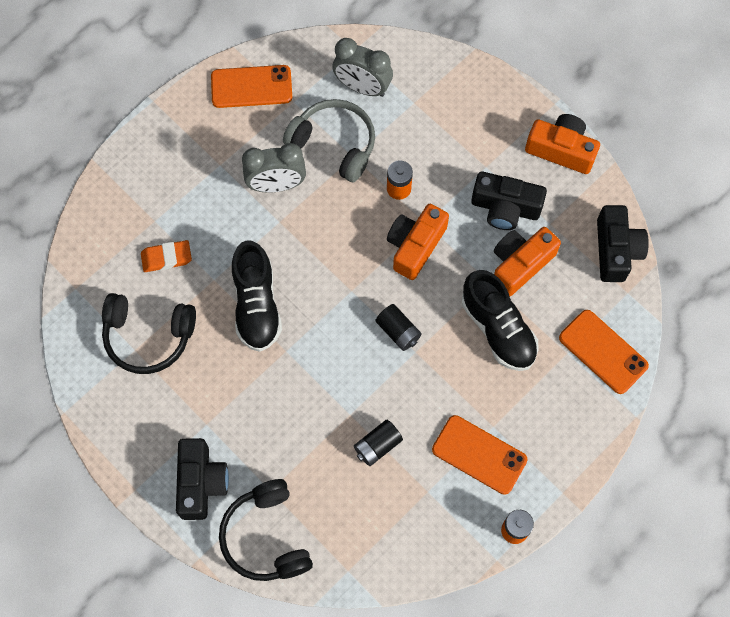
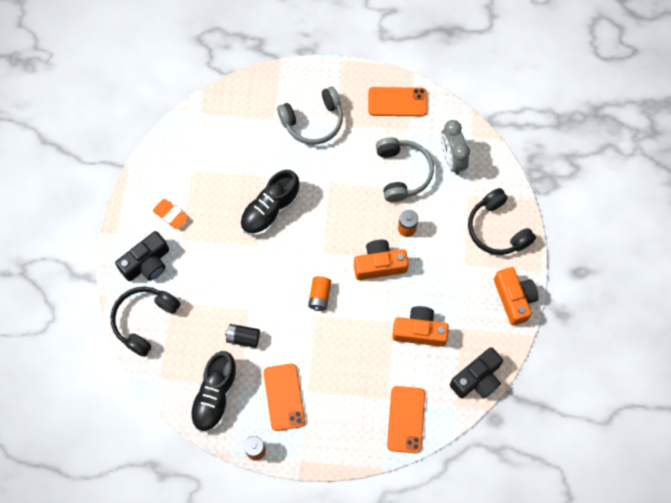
camera: 50 degrees right, 0 degrees up
(148, 336) = (205, 170): black headphones -> black headphones (497, 229)
(166, 258) = (257, 142): orange eraser -> orange eraser (171, 215)
(195, 184) = (313, 121): none -> grey headphones
(251, 87) = (397, 102): orange phone -> orange phone turned 45 degrees counterclockwise
(276, 185) = (350, 163): grey clock -> none
(398, 331) = (319, 296): black battery -> orange battery
(498, 329) = (368, 349): black shoe -> black shoe (215, 396)
(505, 208) = (447, 296): black camera -> none

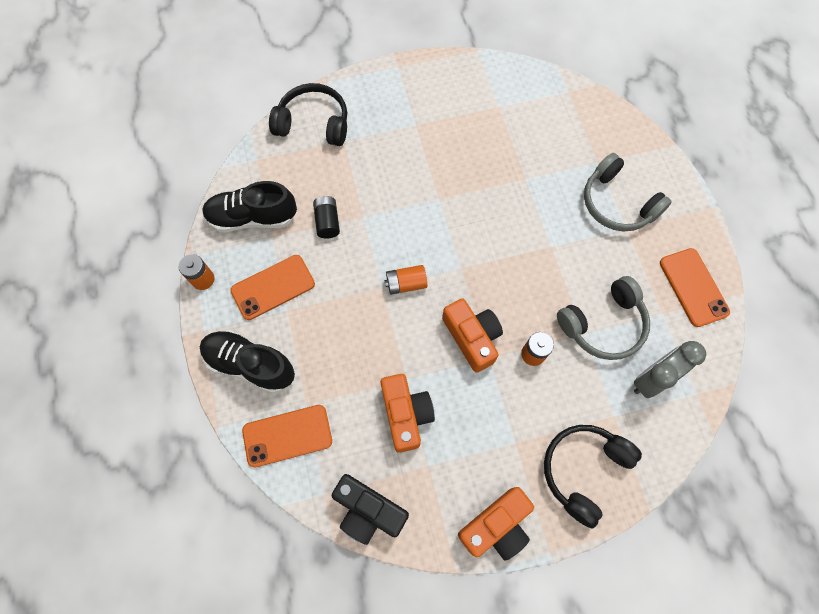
camera: 70 degrees right, 0 degrees up
(147, 263) = (377, 103): black camera -> none
(171, 215) = (439, 105): orange eraser -> none
(270, 210) = (487, 197): black shoe -> black shoe (250, 364)

